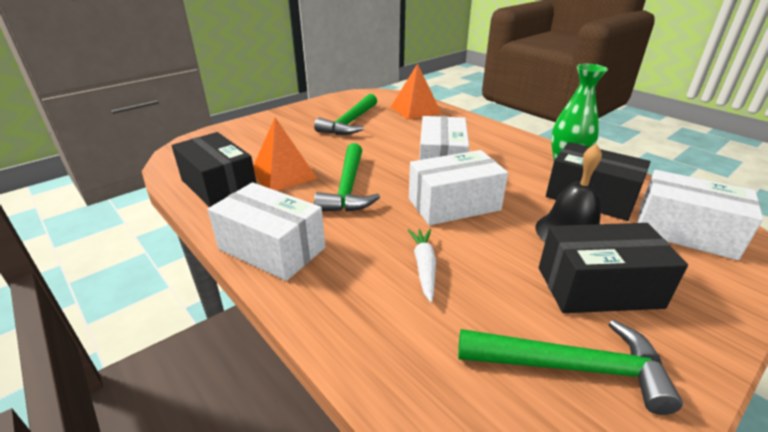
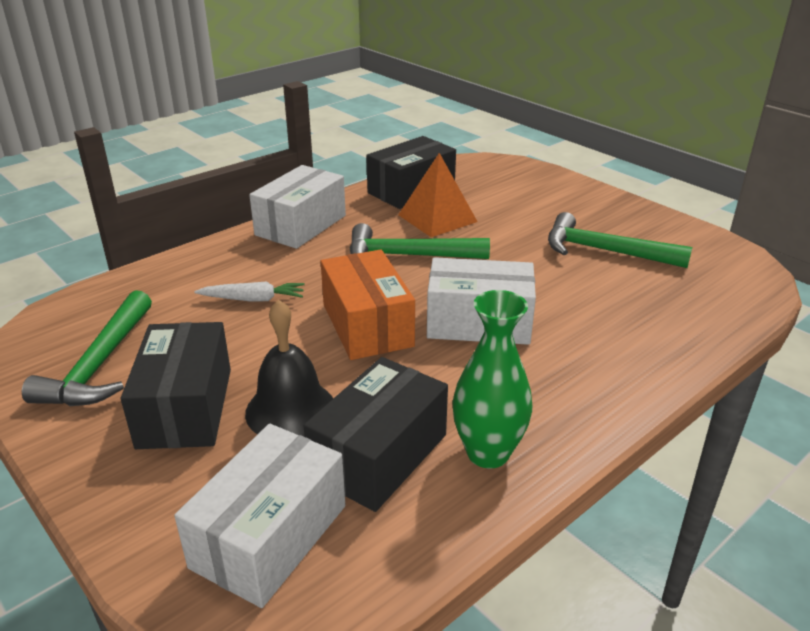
camera: 90 degrees right, 0 degrees up
(415, 110) = (691, 308): orange pyramid -> none
(454, 204) = (367, 325): white box -> orange box

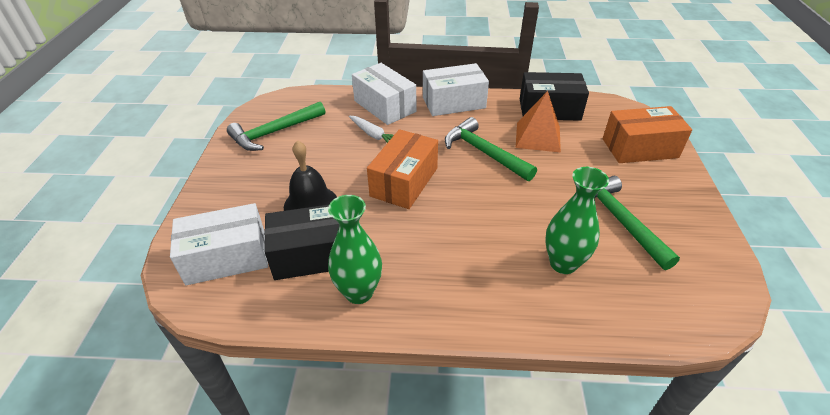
camera: 45 degrees right, 10 degrees up
(185, 407) = (276, 174): black box -> none
(478, 323) = (463, 217): white box -> white box (385, 106)
(535, 188) = (639, 148): none -> orange box
(616, 308) = (563, 263): none -> green vase

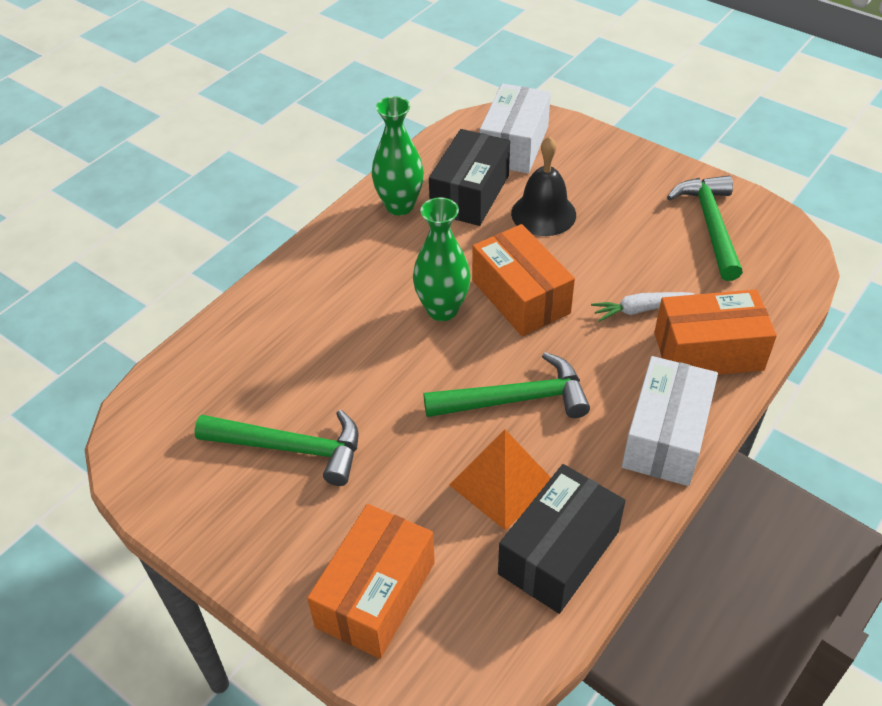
camera: 125 degrees right, 5 degrees up
(385, 106) = (708, 351): white box -> orange box
(563, 263) = (292, 355): green vase -> green vase (442, 309)

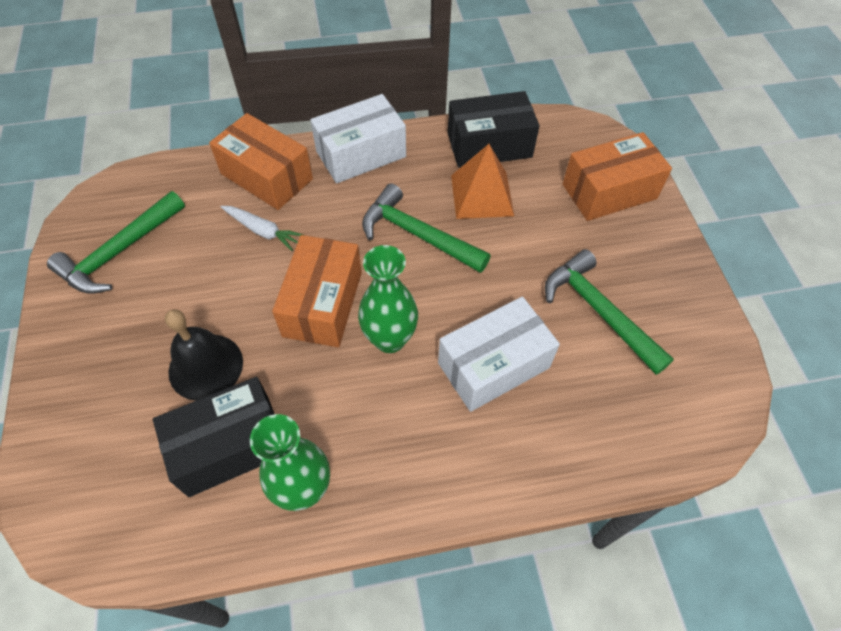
camera: 140 degrees left, 10 degrees up
(514, 145) = (114, 476): white box -> white box (493, 365)

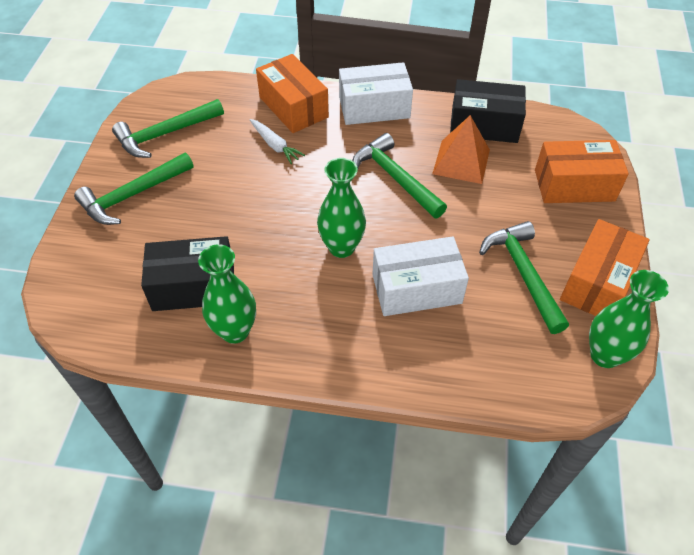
camera: 20 degrees right, 5 degrees down
(106, 346) = (132, 195): none -> green hammer
(206, 366) = (197, 228): black bell -> none
(323, 304) = (300, 208): orange box -> orange box (597, 282)
(718, 381) = (605, 355): none -> green vase

